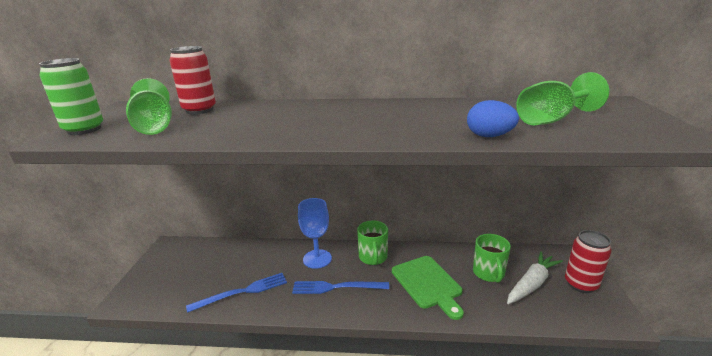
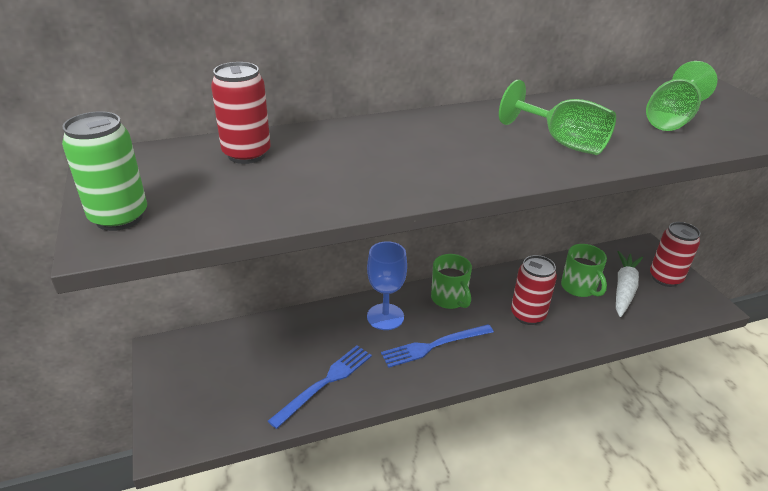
camera: 25 degrees left, 10 degrees up
(154, 126) = (224, 194): green goblet -> green goblet (562, 142)
(428, 283) = (528, 315): green cutting board -> red can
(489, 136) = (639, 151): blue egg -> none

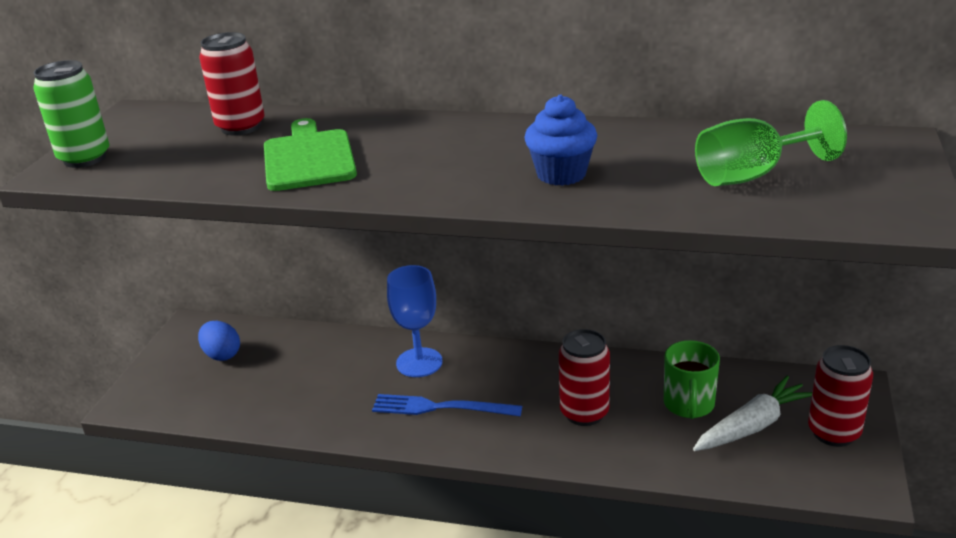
camera: 35 degrees right, 5 degrees down
(217, 365) = (222, 355): none -> blue egg
(325, 383) = (299, 404): blue fork -> none
(353, 169) = (308, 158): none -> green cutting board
(449, 299) = (509, 367): green mug -> none
(562, 142) = (561, 174): green goblet -> blue cupcake

